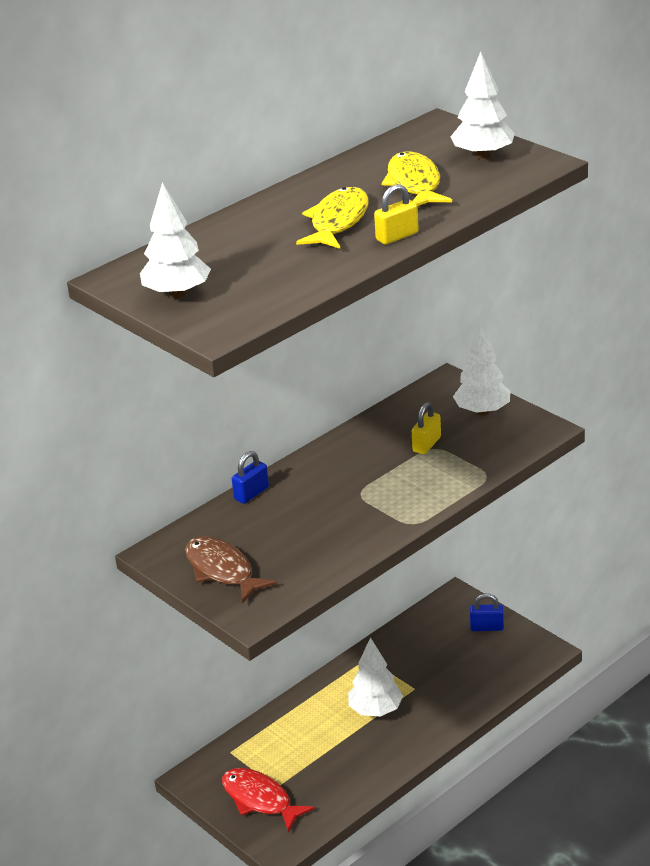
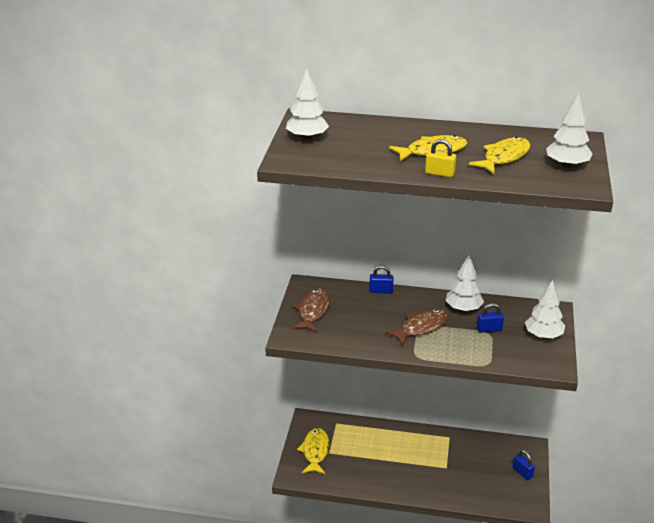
camera: 50 degrees right, 0 degrees up
(260, 799) = (315, 451): red fish -> yellow fish
(363, 494) = (421, 327): none -> brown fish
(375, 710) = (415, 461): white tree -> white tree (463, 309)
(427, 444) = (489, 329): yellow padlock -> blue padlock

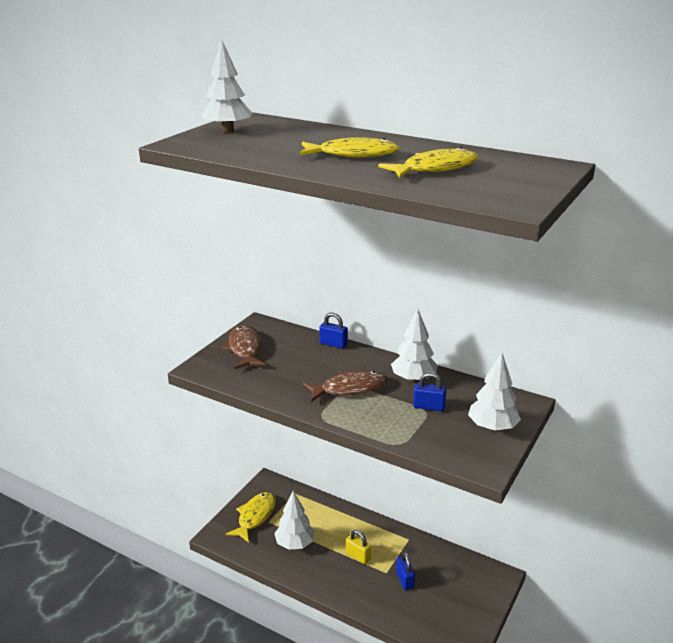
camera: 20 degrees right, 5 degrees down
(313, 311) = (245, 349): brown fish -> brown fish turned 45 degrees counterclockwise
(439, 173) = (336, 172): yellow padlock -> yellow padlock (358, 556)
(522, 472) = (474, 603): blue padlock -> blue padlock (405, 580)
(566, 165) = (510, 184): white tree -> white tree (295, 544)

